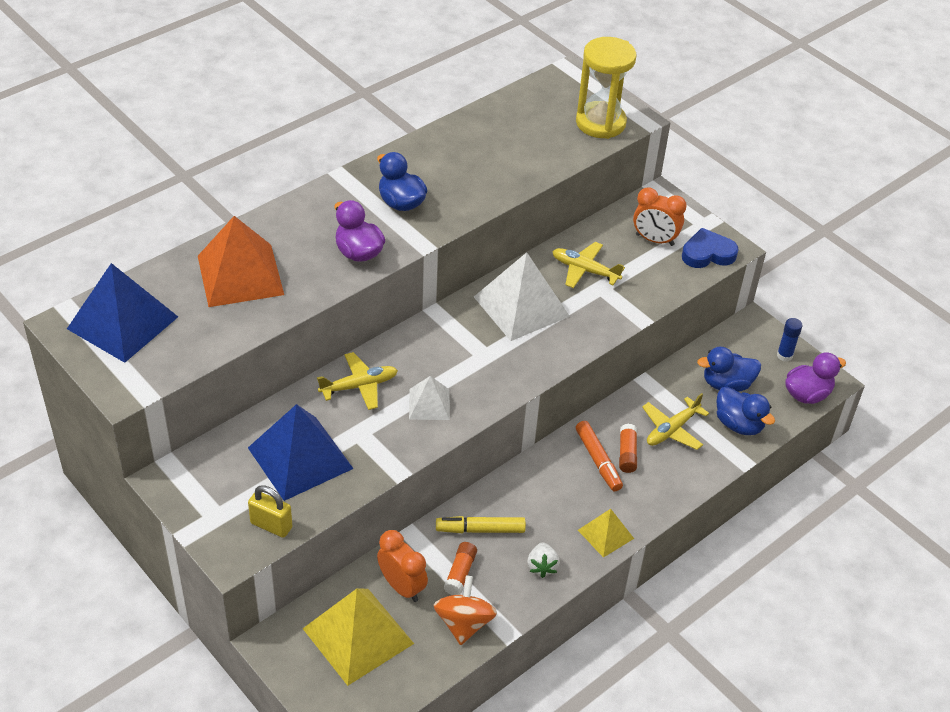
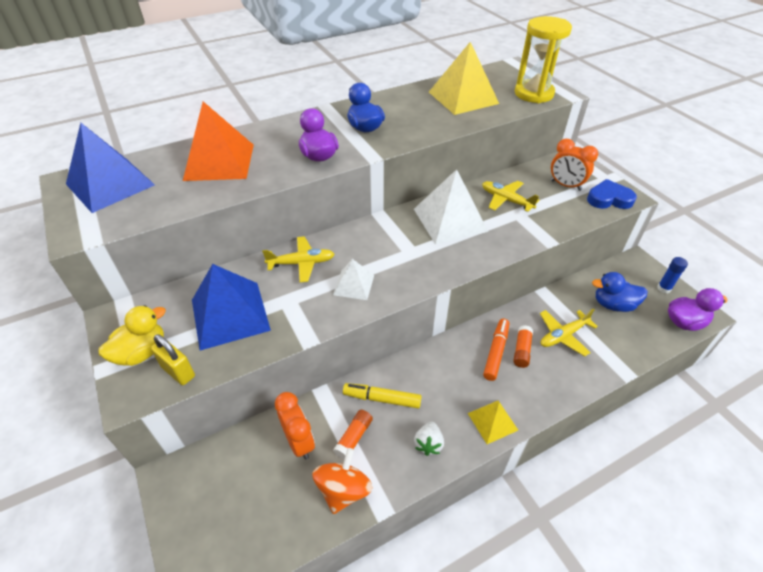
camera: 15 degrees right, 0 degrees up
(220, 512) = (141, 352): none -> yellow duck
(358, 636) = (244, 484): yellow pyramid -> yellow pyramid (463, 97)
(598, 460) = (495, 352): orange marker -> orange marker turned 150 degrees counterclockwise
(738, 424) = (622, 339): blue duck -> none

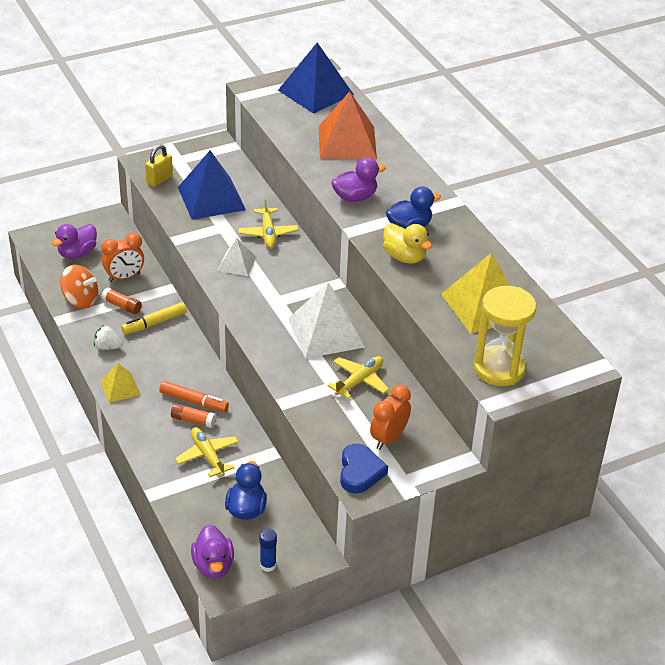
camera: 90 degrees right, 5 degrees down
(141, 352) = (180, 161): yellow duck -> yellow duck (404, 257)
(244, 510) = (77, 253): none -> purple duck
(382, 399) = (155, 323): yellow marker -> yellow marker turned 135 degrees counterclockwise

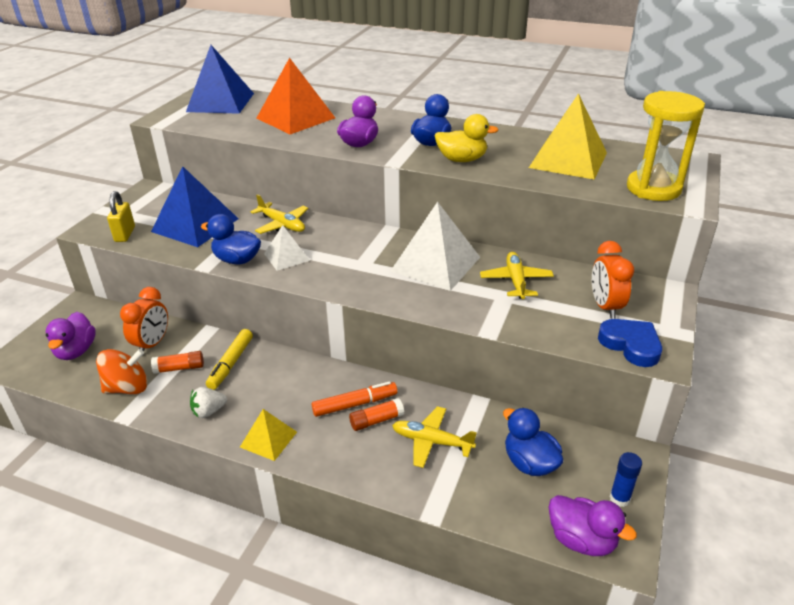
camera: 40 degrees left, 5 degrees down
(203, 246) = (237, 260): none -> blue duck

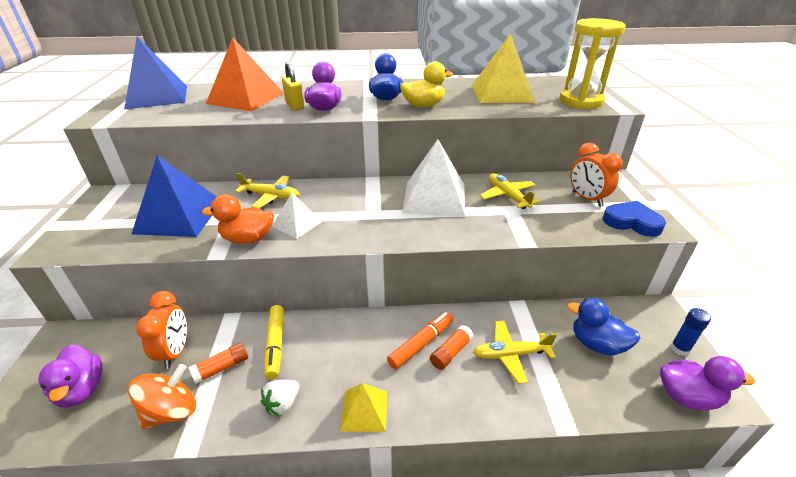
camera: 25 degrees left, 0 degrees up
(125, 234) = (100, 244): yellow padlock -> yellow padlock (294, 106)
(237, 260) = (248, 239): blue duck -> orange duck

